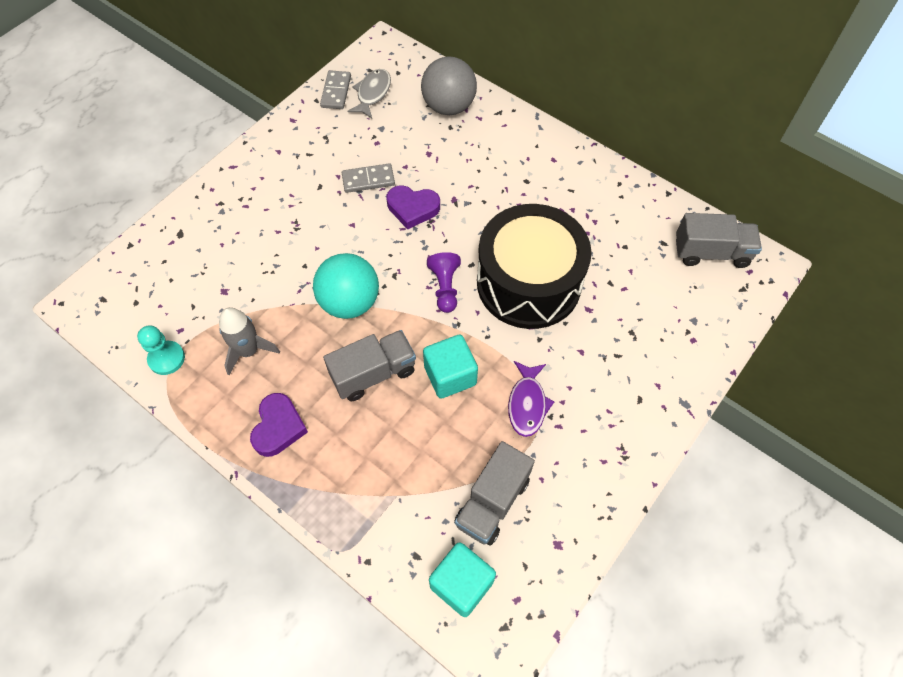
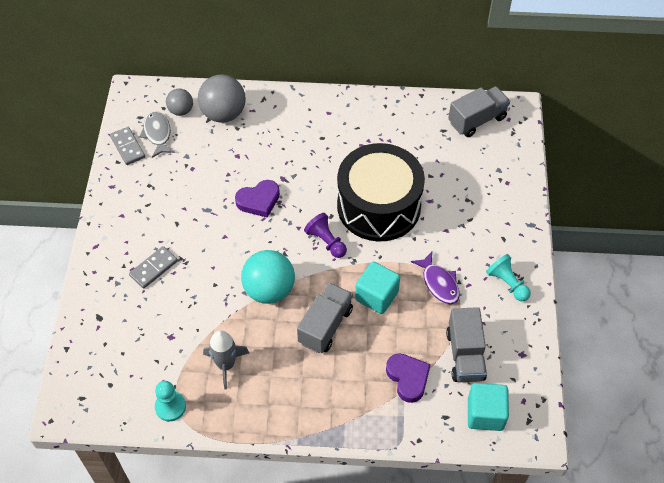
camera: 35 degrees left, 5 degrees down
(278, 427) = (291, 399): purple heart -> purple heart (408, 378)
(368, 180) = (209, 198): grey domino -> grey domino (154, 268)
(411, 83) = (181, 110): none -> grey ball
(604, 452) = (507, 283): none -> turquoise pawn

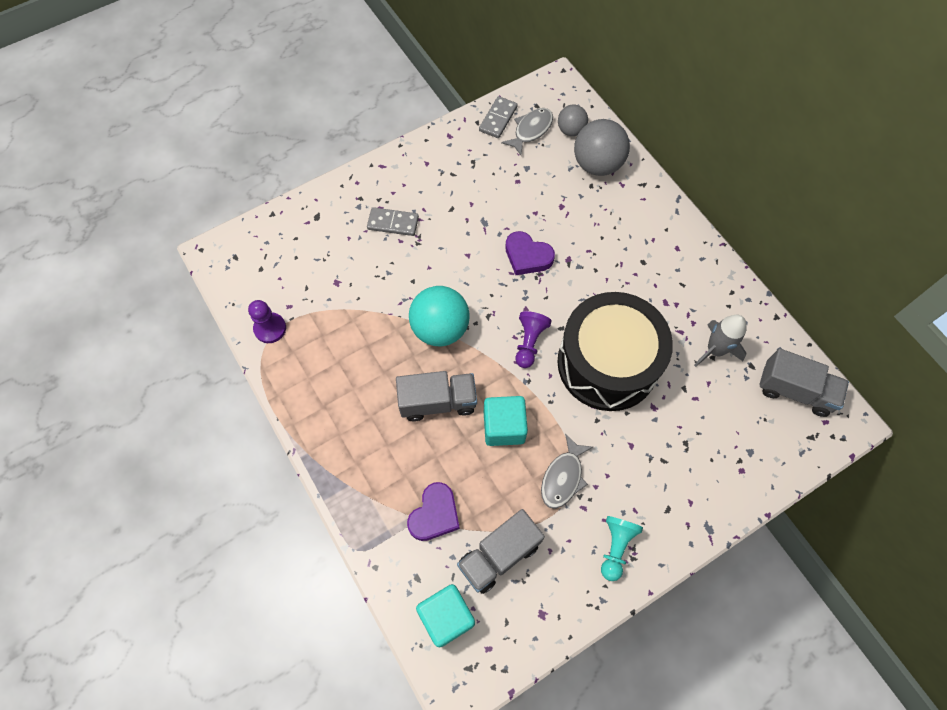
camera: 55 degrees right, 10 degrees up
(170, 407) = (270, 328): turquoise pawn -> purple pawn
(226, 365) = (339, 344): grey rocket -> grey rocket (715, 350)
(439, 283) = (563, 477): purple fish -> grey fish

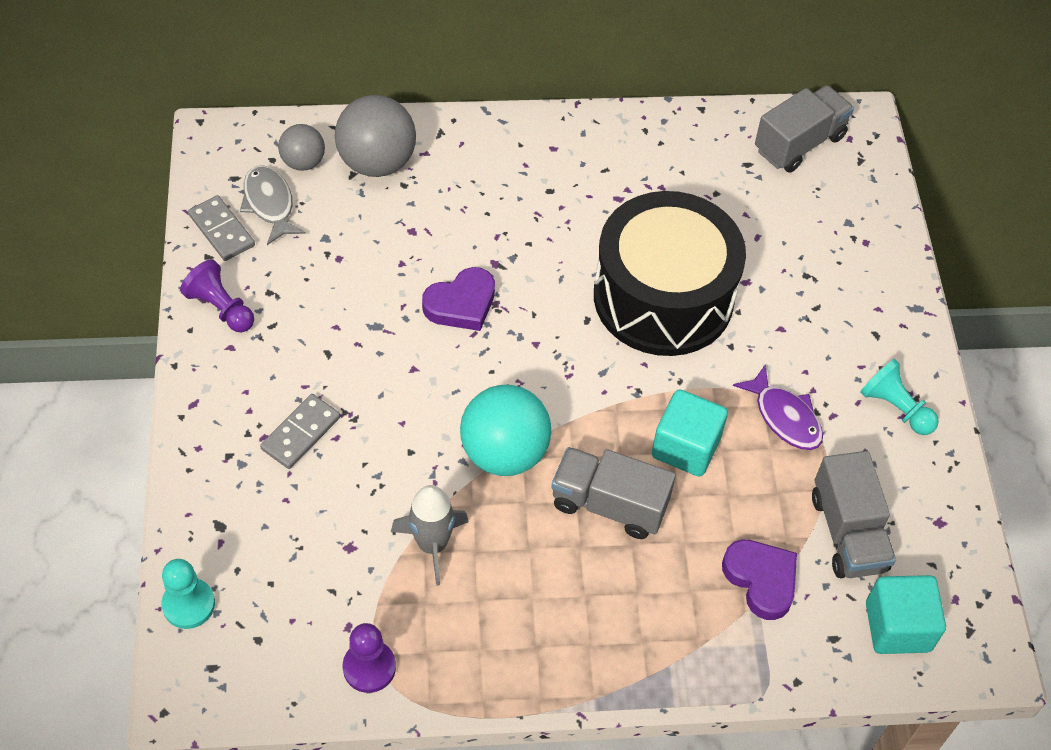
camera: 65 degrees left, 10 degrees down
(264, 228) = (188, 604): none -> turquoise pawn
(438, 401) = (609, 504): grey truck -> grey truck turned 90 degrees counterclockwise
(529, 342) = (586, 363): purple pawn -> purple pawn (221, 308)
(563, 477) = (784, 417): grey fish -> purple fish
(715, 350) = (708, 185): grey rocket -> grey rocket (432, 545)

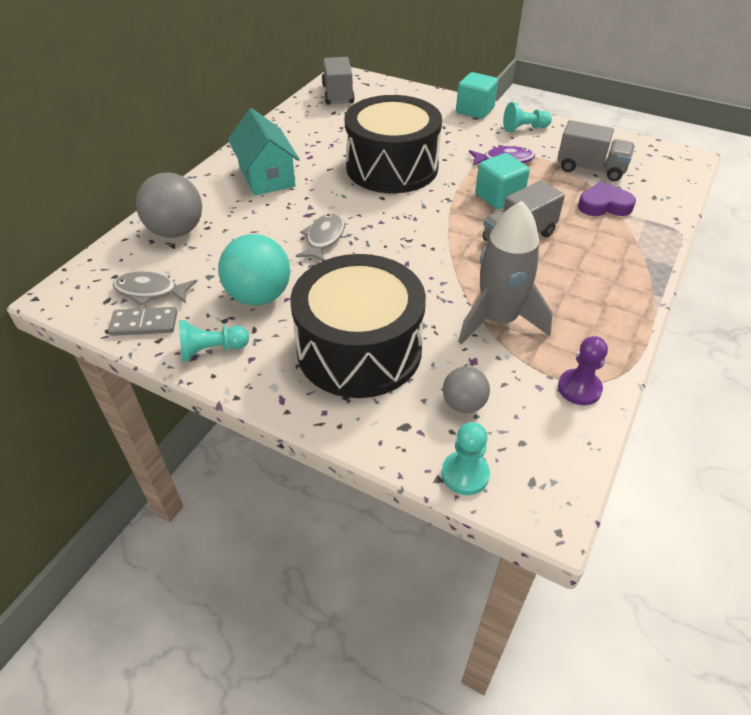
camera: 55 degrees left, 10 degrees down
(221, 308) = (211, 350): purple pawn -> turquoise pawn
(301, 433) = (359, 349): grey domino -> black drum
(303, 162) = (135, 262): grey ball -> grey ball (463, 404)
(432, 545) = (498, 320): grey rocket -> grey rocket, size x1.54
(461, 304) = (324, 238): purple heart -> grey fish
(504, 453) = (450, 263): turquoise ball -> turquoise ball (259, 296)
(541, 180) = (266, 176): none -> turquoise house
(897, 627) = (657, 176): turquoise cube -> turquoise cube (475, 110)

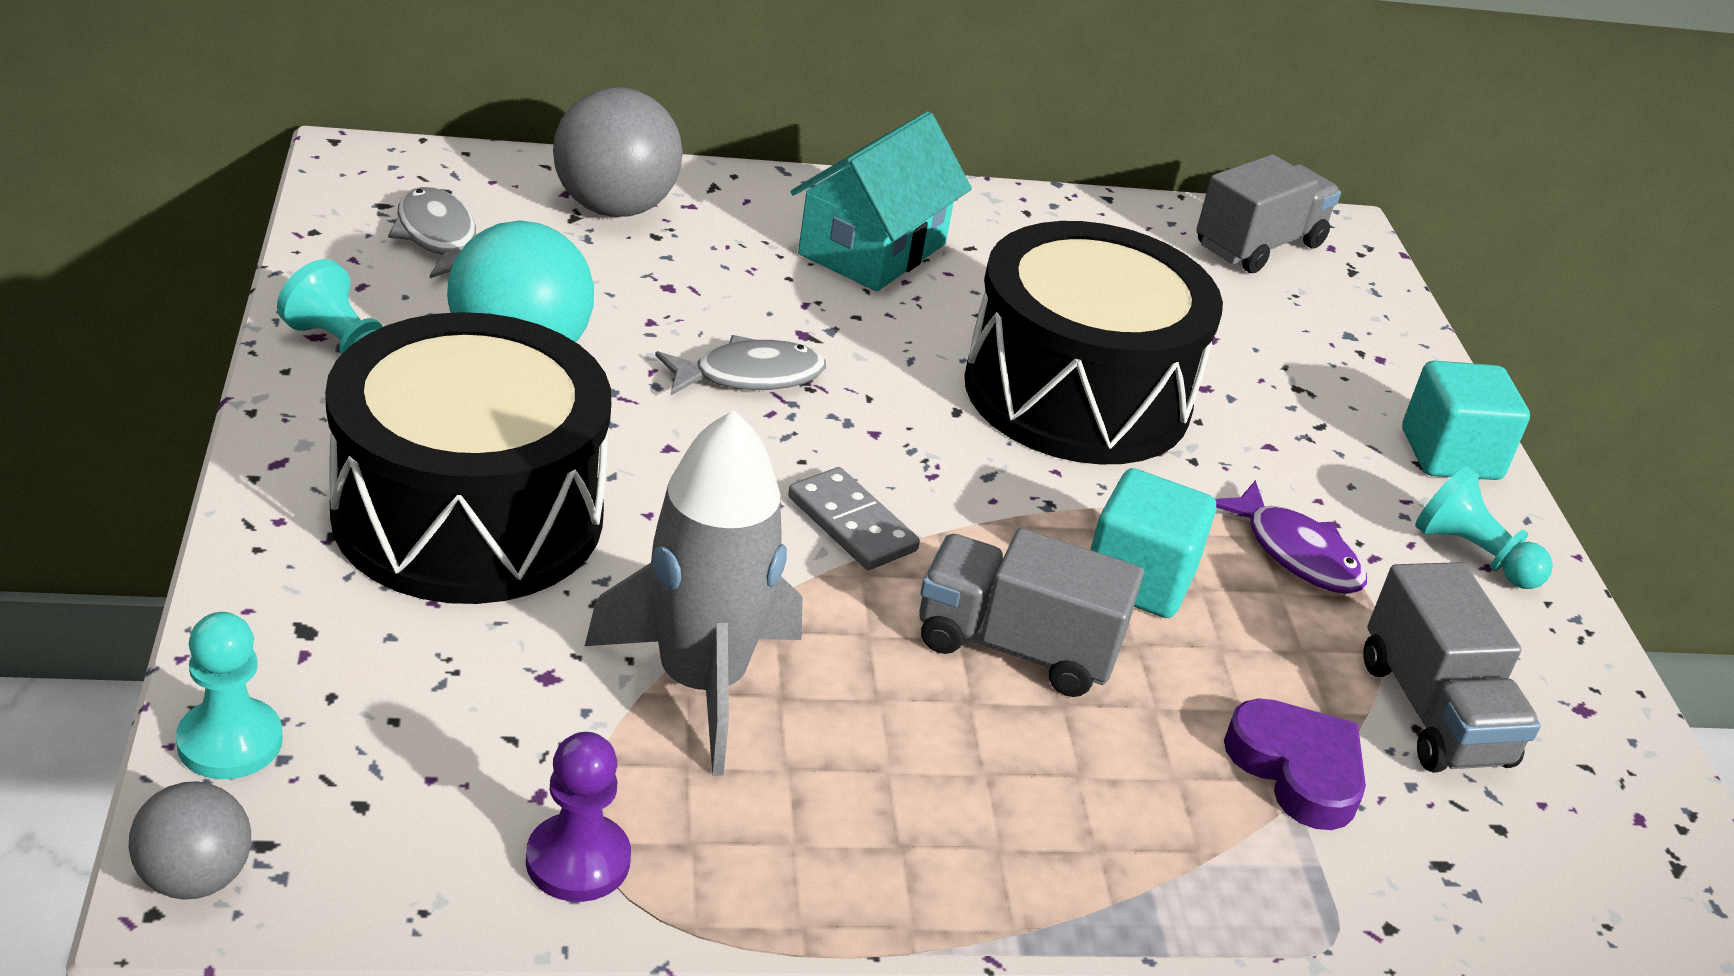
camera: 50 degrees right, 10 degrees down
(144, 323) = (355, 259): grey domino -> grey domino (852, 524)
(463, 404) = (414, 693): grey ball -> grey ball (194, 878)

